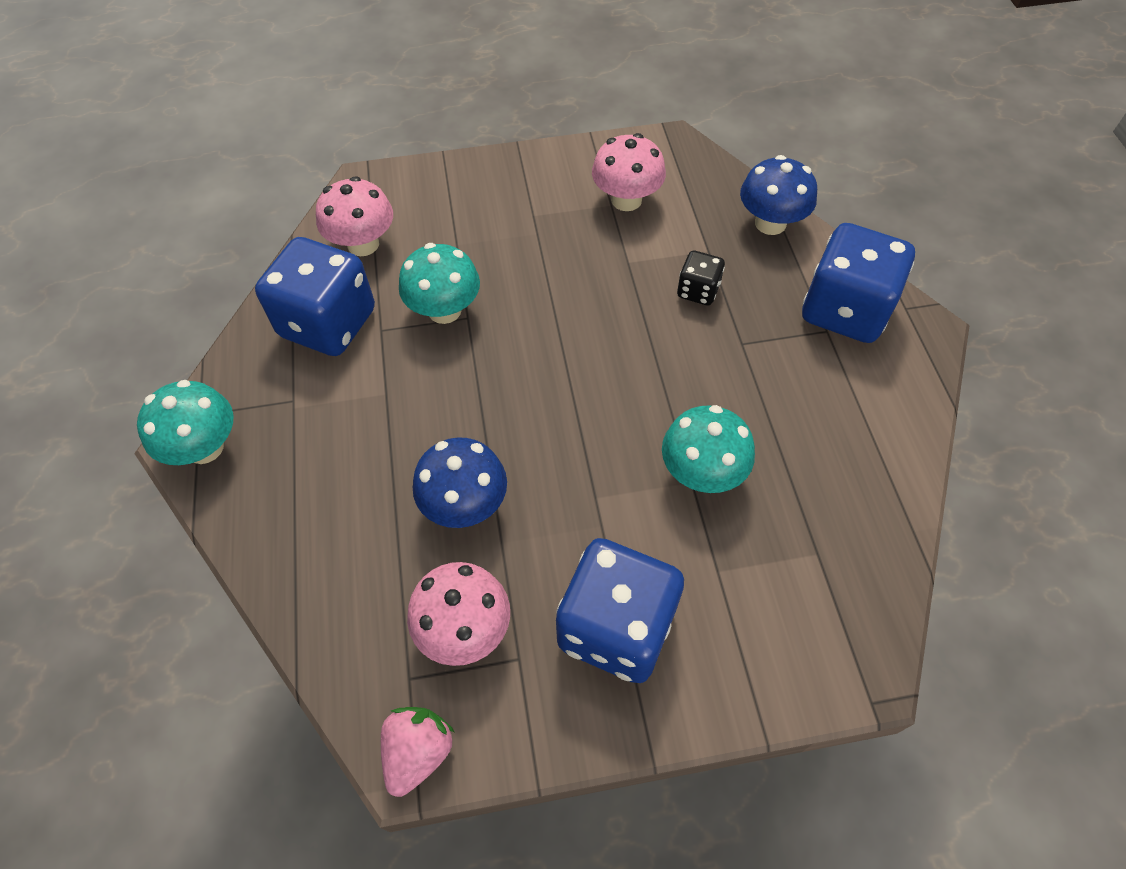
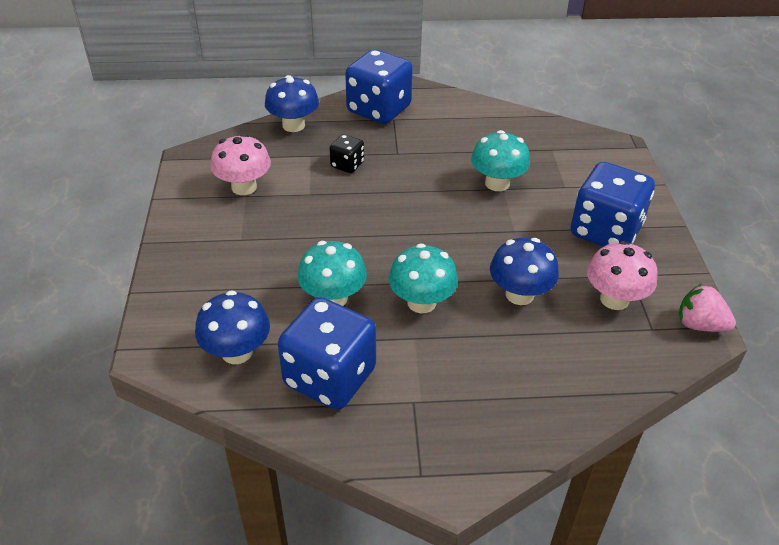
camera: 85 degrees left, 15 degrees down
(205, 447) = (459, 467): turquoise mushroom -> turquoise mushroom (421, 302)
(363, 244) = (237, 352): pink mushroom -> blue mushroom

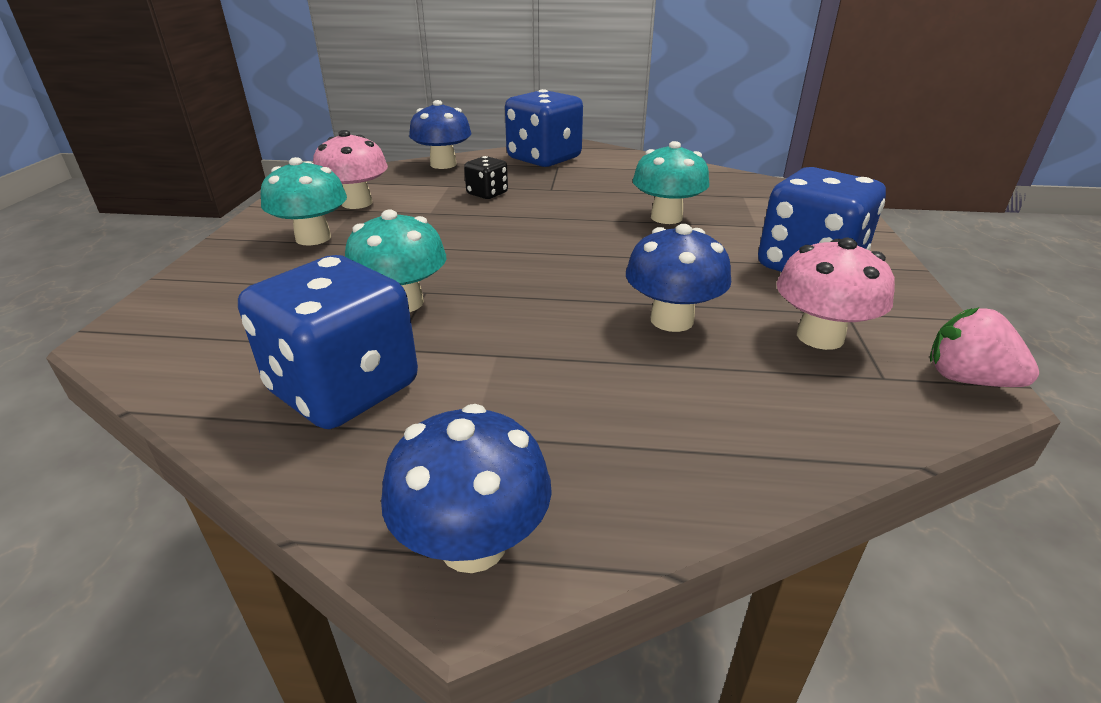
camera: 10 degrees right, 10 degrees down
(237, 352) = (232, 347): blue mushroom -> blue mushroom (473, 544)
(421, 302) = (524, 317): turquoise mushroom -> turquoise mushroom (313, 238)

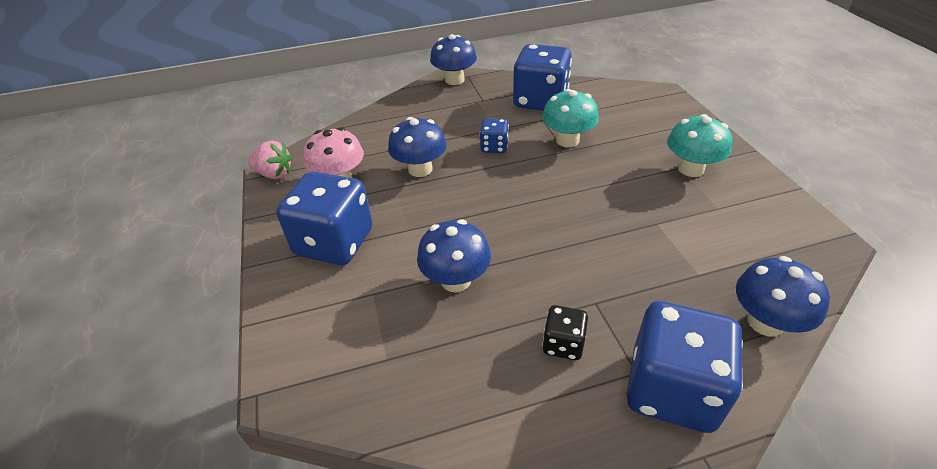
camera: 160 degrees right, 10 degrees up
(357, 203) = (730, 216): pink mushroom -> none
(487, 194) = (644, 269): black dice -> black dice (563, 344)
(526, 322) = (494, 147): none -> blue dice
(666, 217) = (456, 280): turquoise mushroom -> blue mushroom

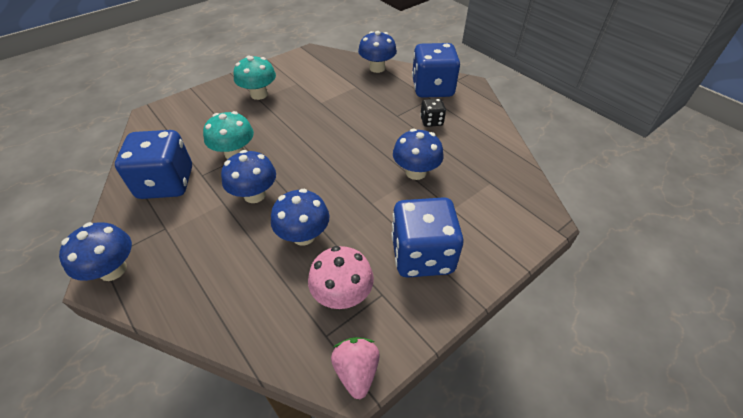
camera: 115 degrees left, 5 degrees up
(494, 147) = (254, 195): blue dice -> blue mushroom

